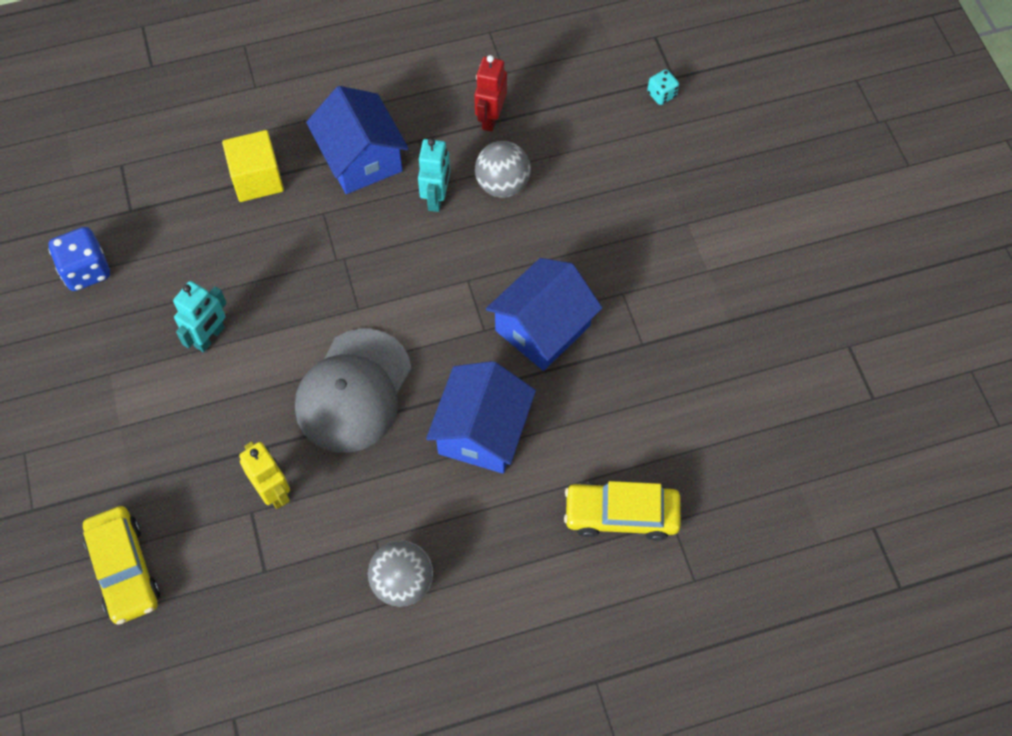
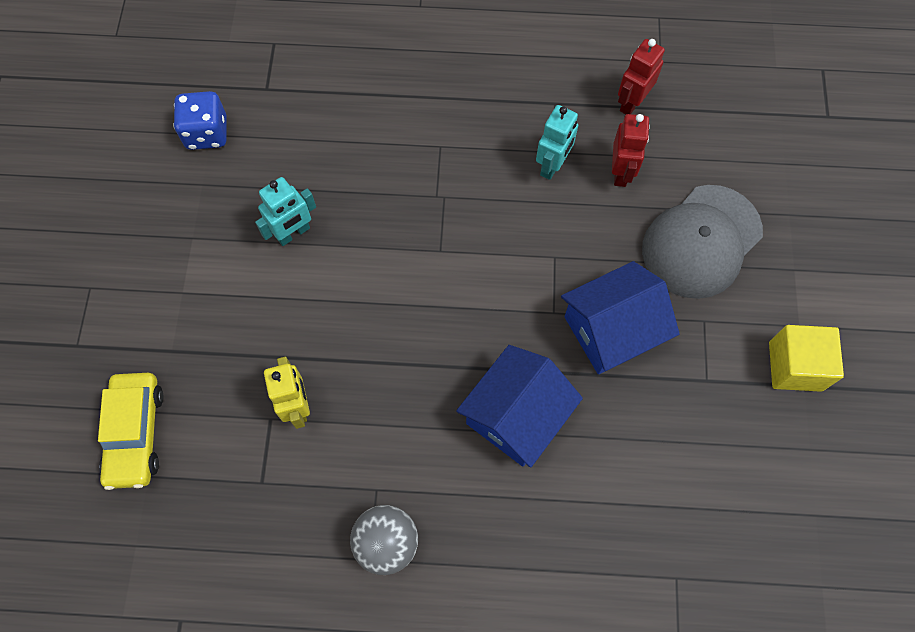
camera: 20 degrees right, 5 degrees up
(257, 179) = (391, 94): yellow cube -> yellow cube (795, 366)
(353, 391) = (407, 331): grey cap -> grey cap (701, 241)
(361, 158) = (494, 104): blue house -> none
(502, 185) = (621, 172): grey ball -> red robot
(621, 515) = (626, 552): yellow car -> none
(661, 95) = (810, 130): turquoise dice -> none

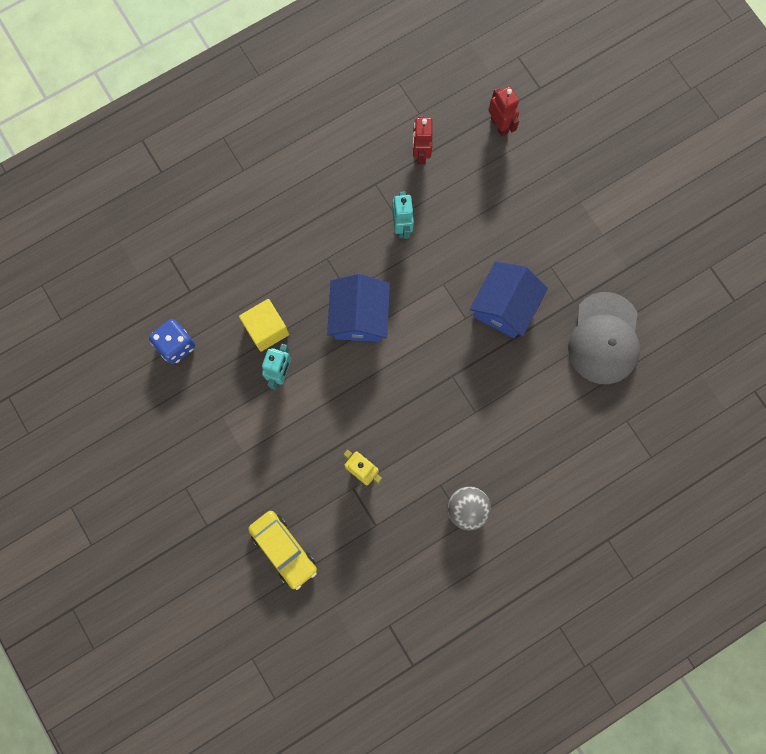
camera: 35 degrees left, 10 degrees up
(516, 416) = (486, 392): blue house -> blue house (359, 316)
(621, 172) = (445, 204): red robot -> red robot (499, 125)
(701, 241) = (519, 219): grey cap -> grey cap (604, 338)
(795, 366) = (615, 260): yellow cube -> yellow cube (266, 329)

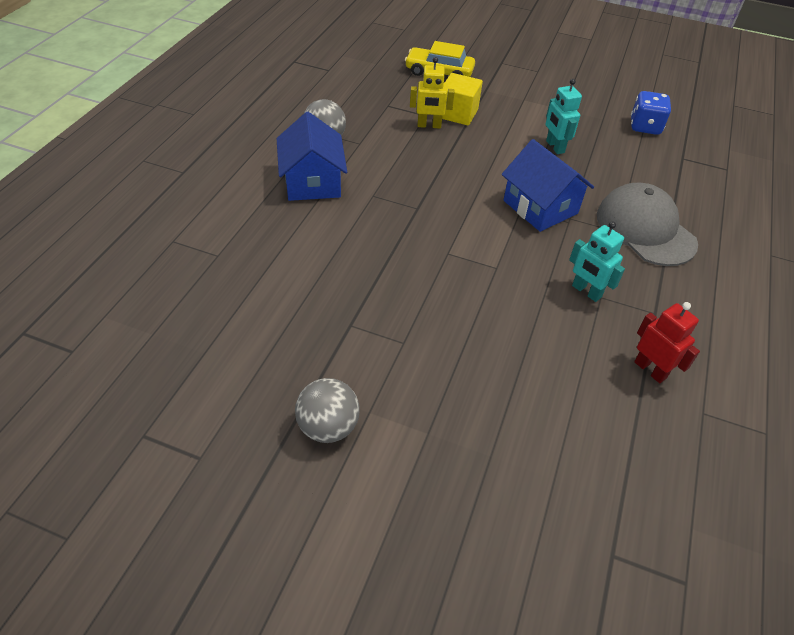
camera: 140 degrees right, 30 degrees down
(266, 329) = (598, 164): yellow cube -> yellow cube (458, 113)
(499, 125) = (607, 462): red robot -> none
(504, 306) = (419, 281): blue house -> blue house (312, 182)
(604, 338) = (290, 309): grey cap -> grey cap (645, 229)
(632, 240) = (328, 427): none -> grey ball

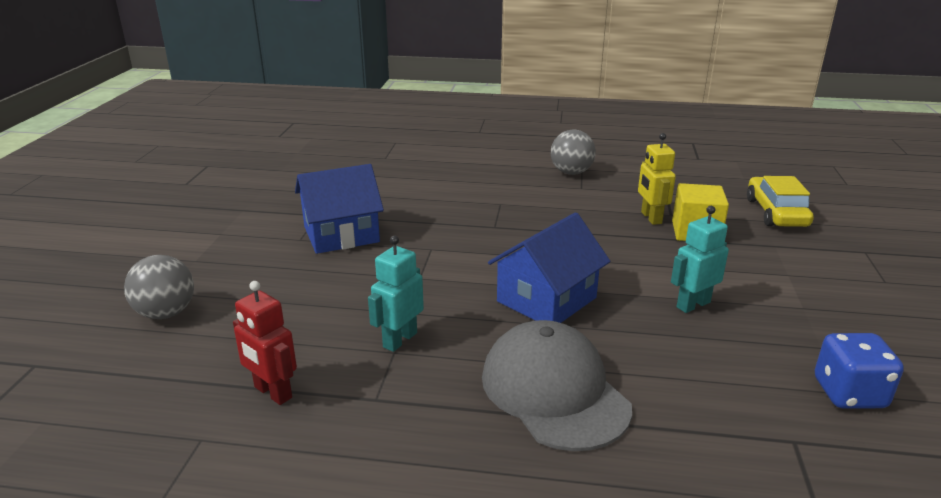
camera: 80 degrees right, 20 degrees down
(312, 182) = (501, 176): blue house -> blue house (341, 234)
(328, 427) = (206, 220): grey ball -> grey ball (166, 313)
(645, 229) = (554, 391): grey cap -> grey cap turned 75 degrees counterclockwise
(650, 370) = (272, 393): red robot -> red robot turned 90 degrees clockwise

